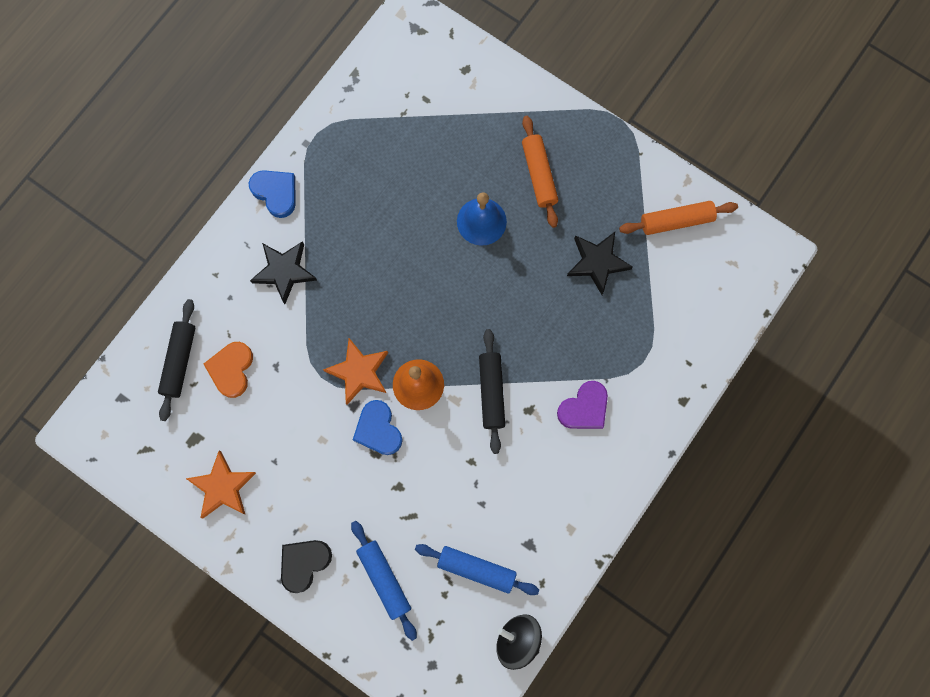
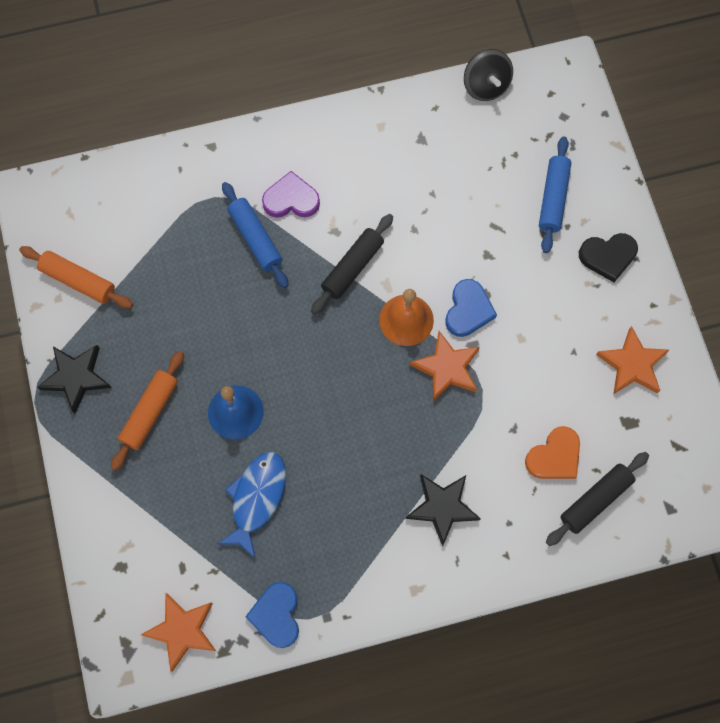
camera: 140 degrees left, 5 degrees down
(275, 193) = (393, 589): blue heart -> blue heart (276, 615)
(392, 64) = (182, 630): none -> orange star
(416, 178) = (256, 498): none -> blue fish
(476, 569) = (476, 153): blue rolling pin -> blue rolling pin (255, 238)
(597, 262) = (174, 300): black star -> black star (76, 377)

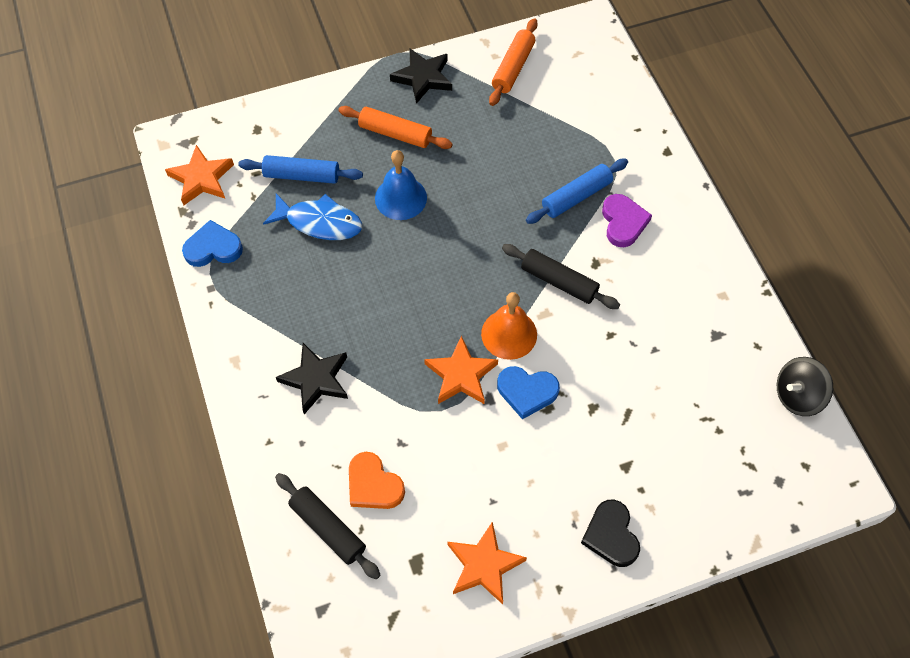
camera: 85 degrees right, 10 degrees down
(553, 198) = (672, 473): blue rolling pin -> blue rolling pin (302, 175)

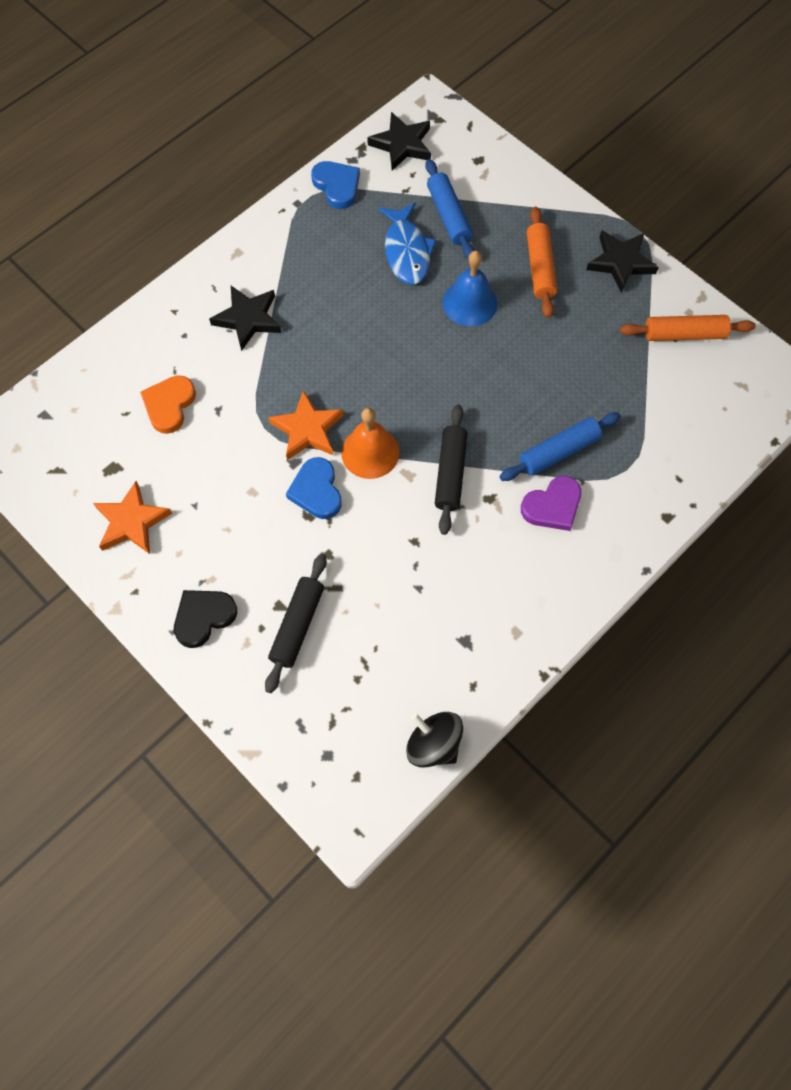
camera: 65 degrees right, 5 degrees up
(201, 178) = (402, 144): orange star -> black star
(328, 528) = (116, 388): black rolling pin -> black rolling pin (297, 625)
(576, 197) = (559, 452): blue rolling pin -> blue rolling pin turned 60 degrees counterclockwise

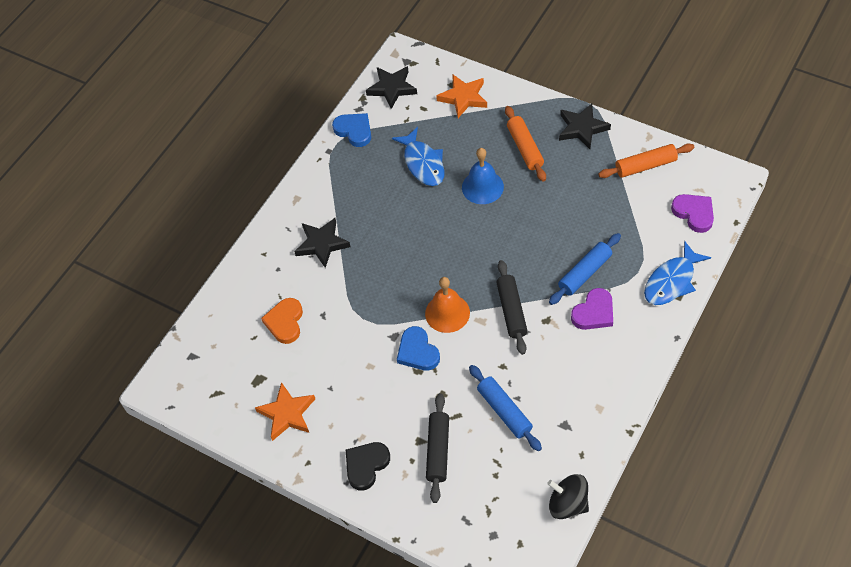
camera: 10 degrees left, 10 degrees down
(307, 429) = (395, 310): orange star -> orange star (463, 98)
(449, 216) = (445, 129): blue rolling pin -> blue rolling pin (504, 411)
(665, 495) = (672, 281): none -> blue fish
(724, 414) = (694, 213): none -> purple heart

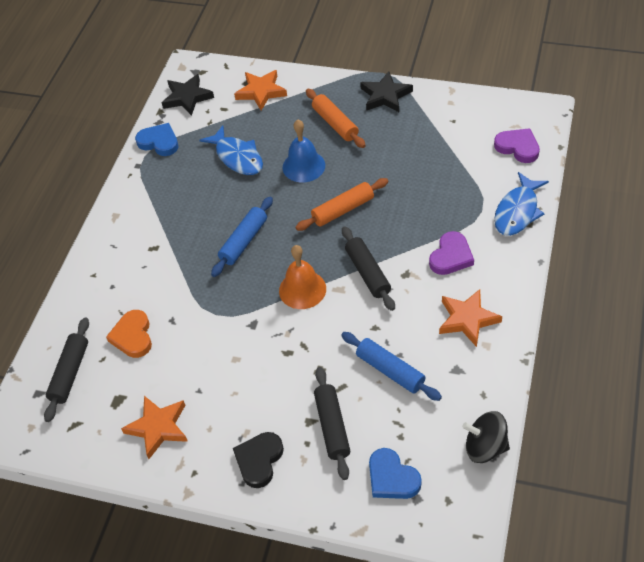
camera: 15 degrees left, 5 degrees down
(223, 344) = (70, 373): none -> black rolling pin
(322, 244) = (153, 252): black star -> none
(417, 351) = (282, 333): blue heart -> blue heart (392, 478)
(585, 273) = (430, 222): blue rolling pin -> blue rolling pin (244, 241)
(590, 379) = (467, 319): none -> orange star
(645, 166) = (457, 116): orange rolling pin -> orange rolling pin (343, 210)

